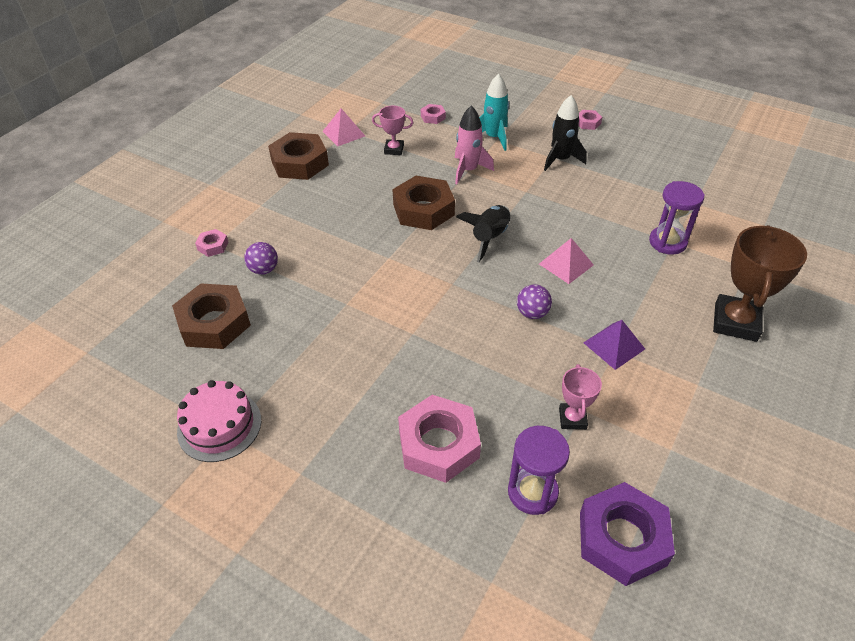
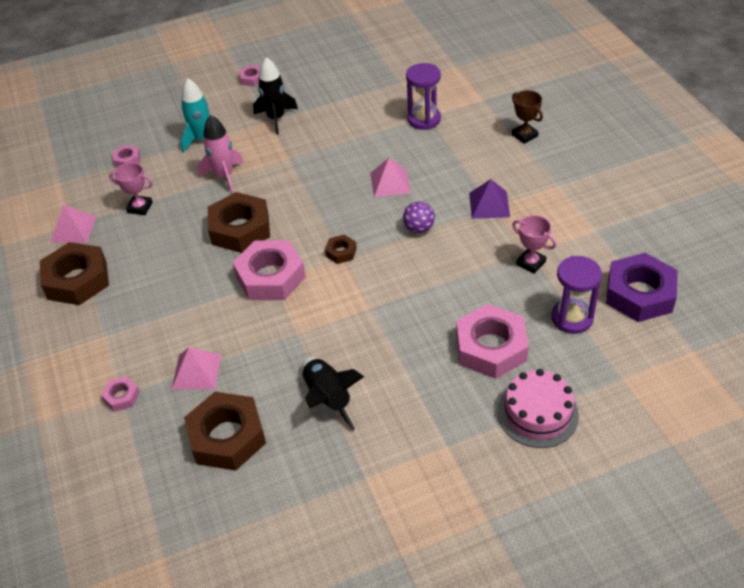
camera: 50 degrees left, 0 degrees up
(219, 425) = (352, 481): pink cake -> pink cake (537, 413)
(264, 269) = (196, 371): purple ball -> pink pyramid
(390, 254) = (270, 277): none -> pink nut
(394, 149) = (140, 207): pink trophy -> pink trophy turned 60 degrees clockwise
(455, 279) = (341, 252): none -> brown nut
(489, 238) = (317, 208): black rocket -> black rocket (328, 398)
(735, 322) = (524, 135): brown trophy -> brown trophy, size x0.54

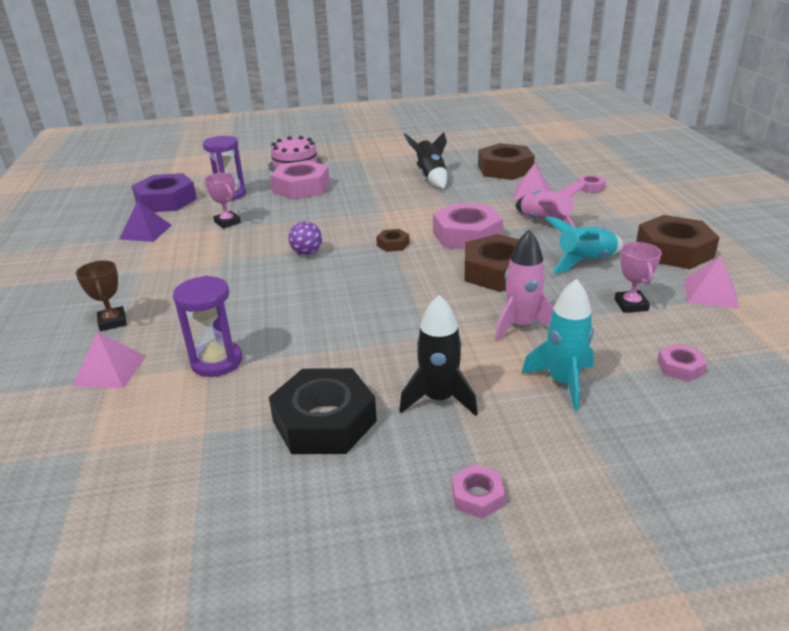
camera: 170 degrees left, 15 degrees down
(140, 207) = (631, 305): pink trophy -> pink trophy turned 60 degrees clockwise
(162, 253) = (585, 261): none -> turquoise rocket
(190, 309) = (545, 223): none -> pink rocket
(338, 97) = (324, 421): none -> black nut
(390, 182) = (312, 293): pink pyramid -> pink pyramid (110, 370)
(489, 205) = (222, 263): purple pyramid -> purple pyramid (145, 232)

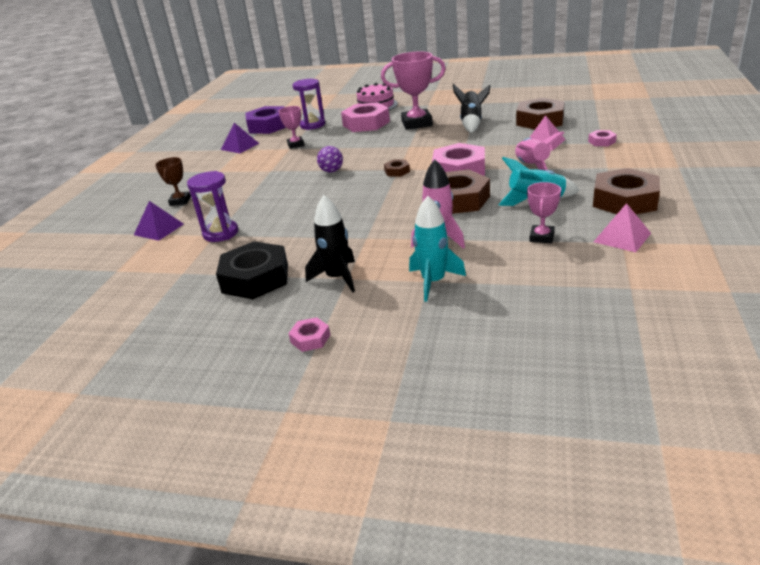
camera: 25 degrees right, 0 degrees up
(110, 370) = (159, 229): pink pyramid -> purple pyramid
(366, 182) = (417, 123): none -> pink trophy
(680, 367) = (535, 287): pink nut -> none

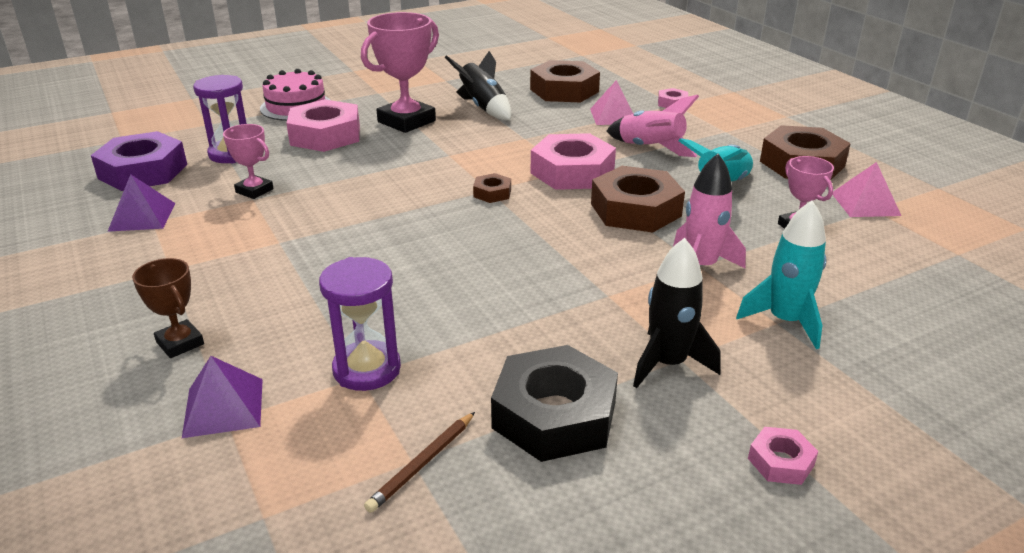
camera: 45 degrees left, 0 degrees up
(183, 275) = (422, 464): none -> brown pencil
(331, 171) = (390, 216): purple ball -> none

